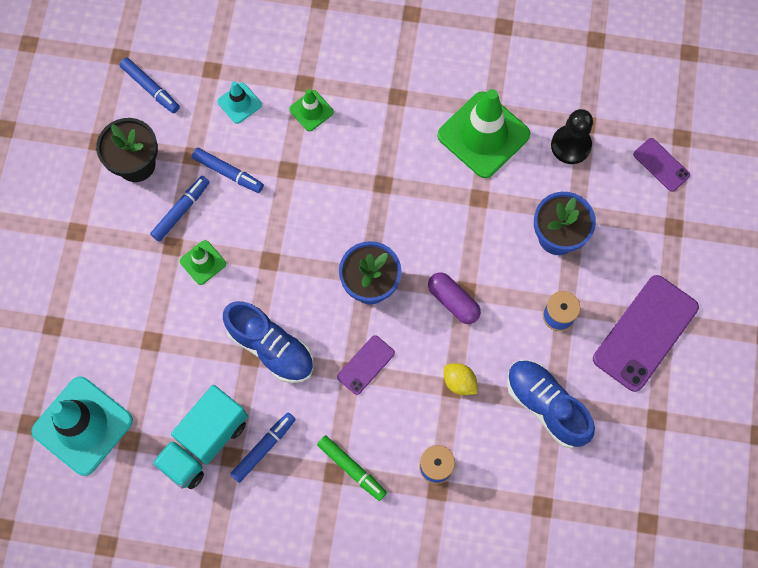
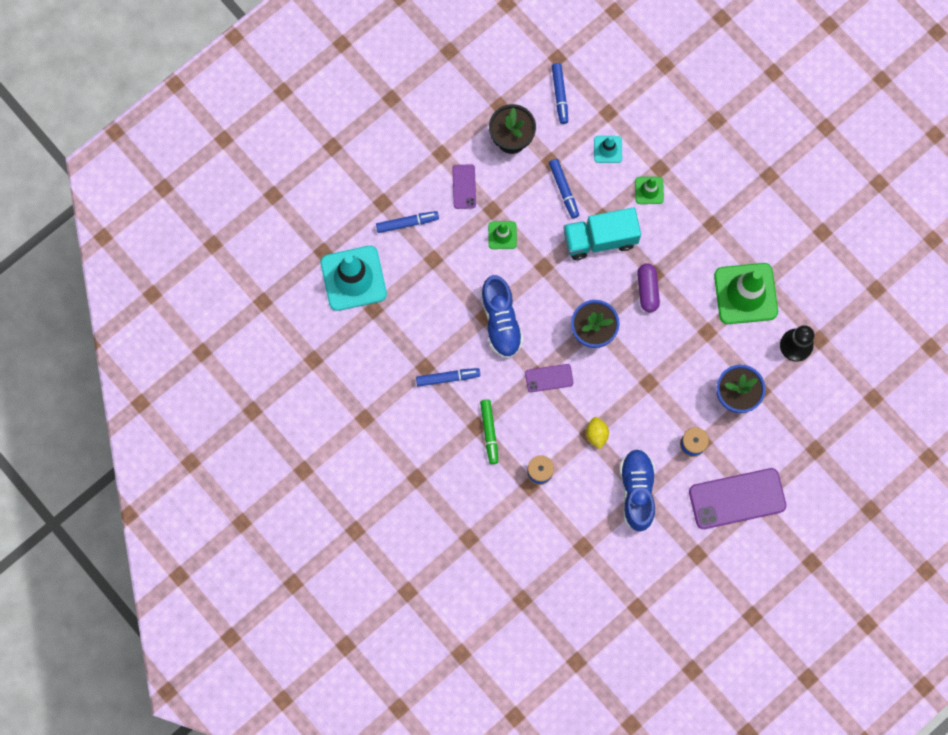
camera: 40 degrees right, 5 degrees up
(181, 210) = (515, 191): blue marker -> blue marker (407, 223)
(204, 443) = (416, 346): turquoise truck -> turquoise truck (600, 239)
(453, 301) = (635, 383): purple capsule -> purple capsule (647, 290)
(661, 165) = (843, 404): purple phone -> purple phone (464, 186)

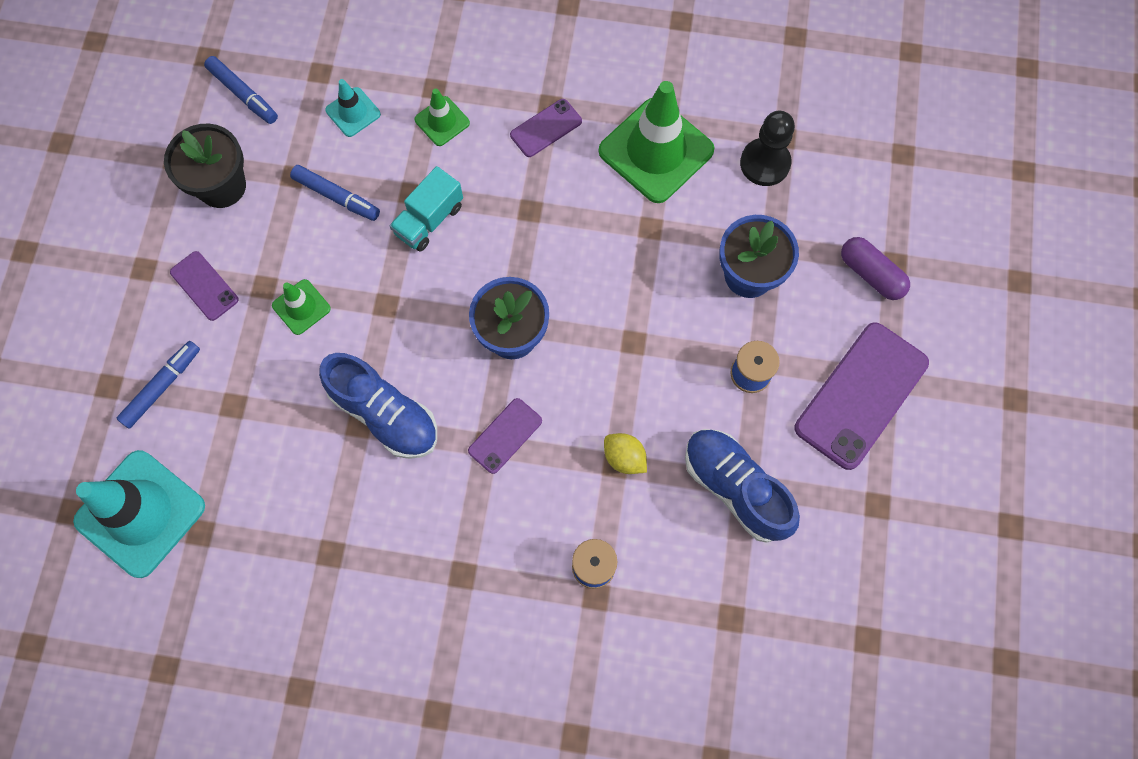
camera: 40 degrees left, 5 degrees down
(448, 378) = (372, 542): blue marker -> none
(489, 432) = (485, 569): green marker -> none
(600, 239) = (429, 220): turquoise truck -> turquoise truck, size x0.66
(647, 290) = (537, 234): purple capsule -> purple capsule (871, 274)
(699, 236) = (546, 128): none -> purple phone

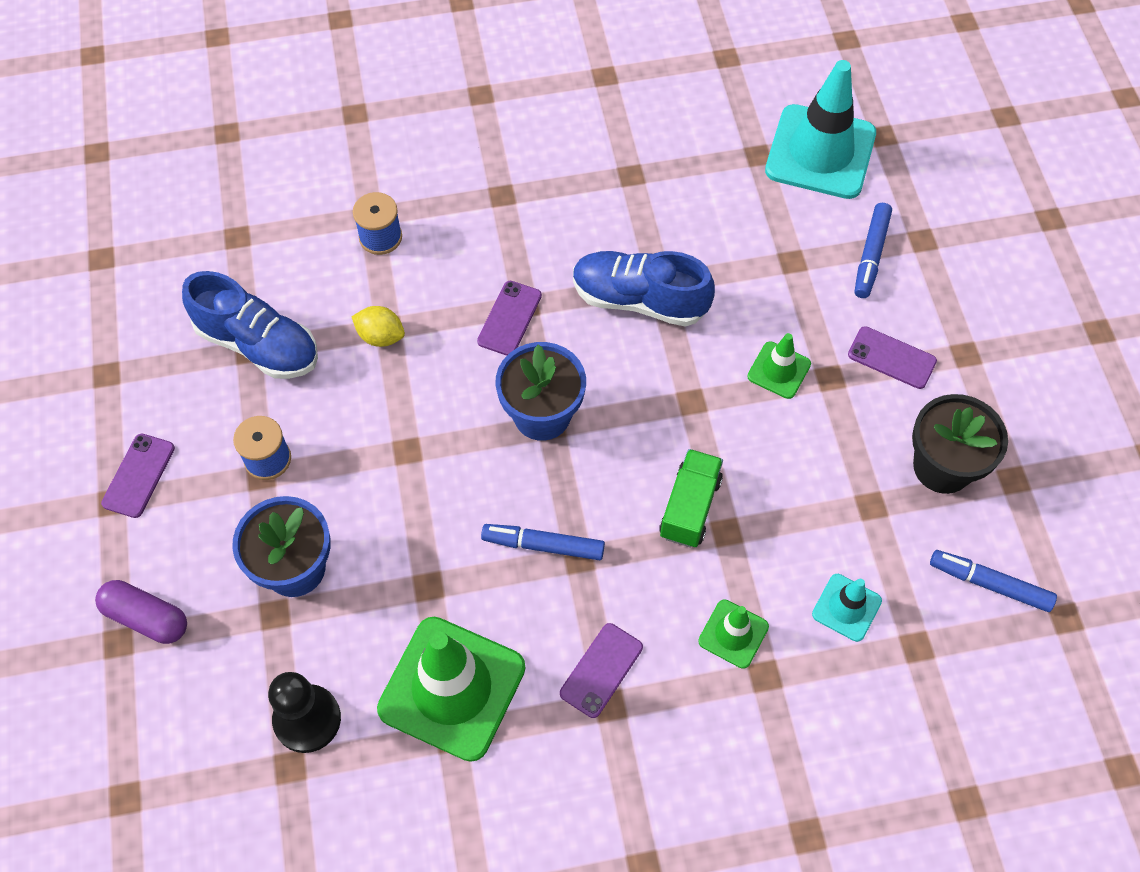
camera: 160 degrees right, 10 degrees down
(336, 197) = (808, 498): blue marker -> blue marker (543, 545)
(429, 220) = (689, 507): turquoise truck -> green truck
(861, 395) = (138, 475): purple phone -> purple phone, size x0.51

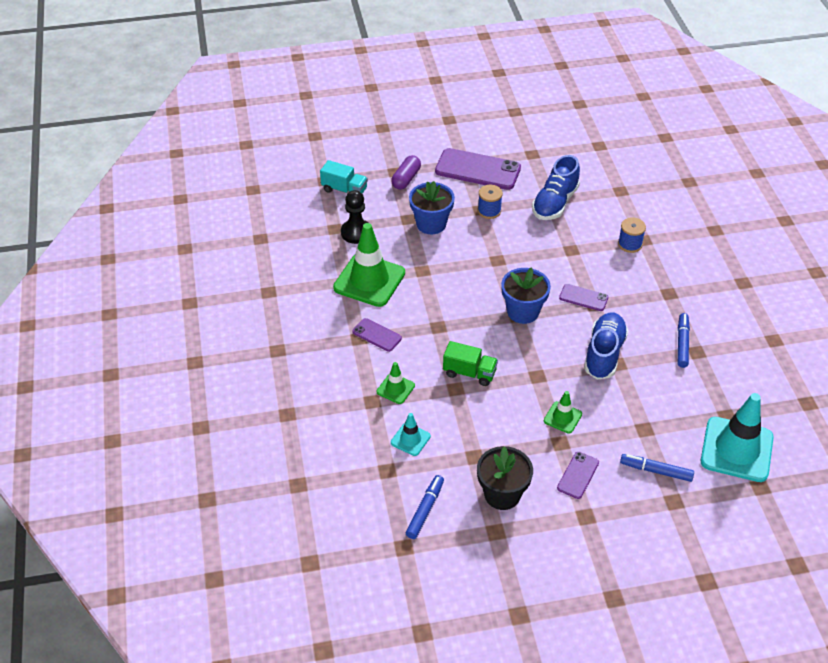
camera: 90 degrees right, 15 degrees down
(138, 475) = (477, 170): purple phone -> purple phone, size x1.96
(164, 750) = (344, 190): none -> turquoise truck
(381, 336) = (565, 247): yellow lemon -> none
(543, 545) = (445, 313): blue marker -> blue marker (682, 343)

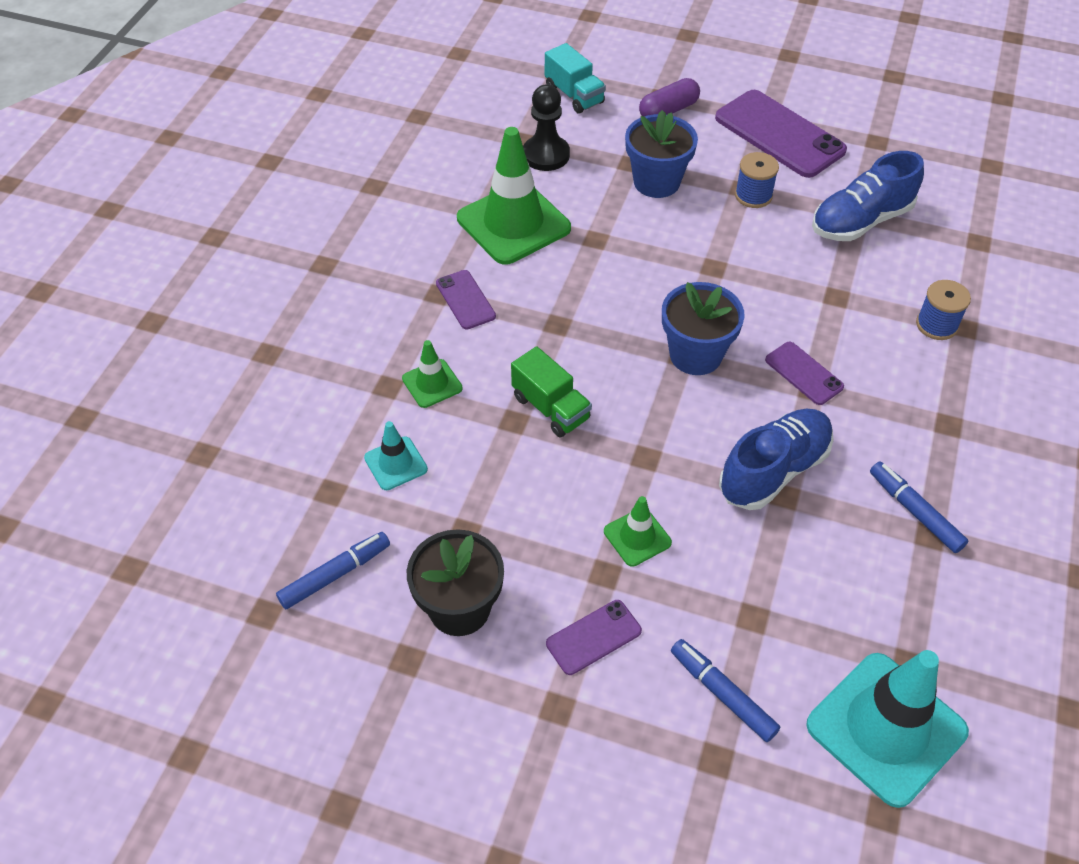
camera: 30 degrees right, 5 degrees up
(682, 343) = (915, 511): blue marker -> blue marker turned 75 degrees counterclockwise

